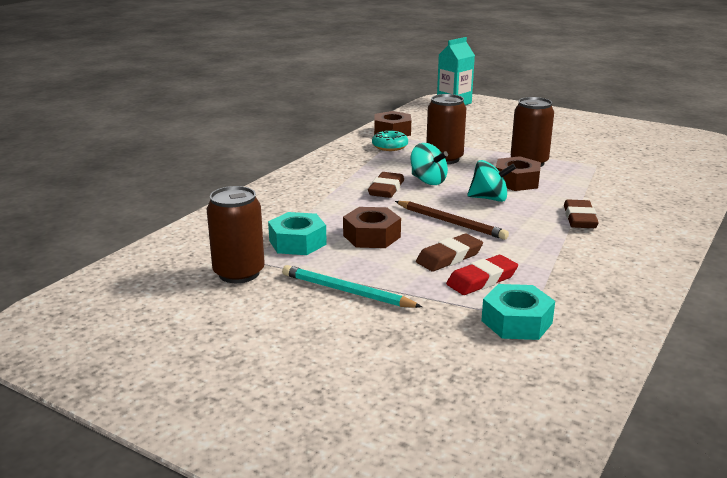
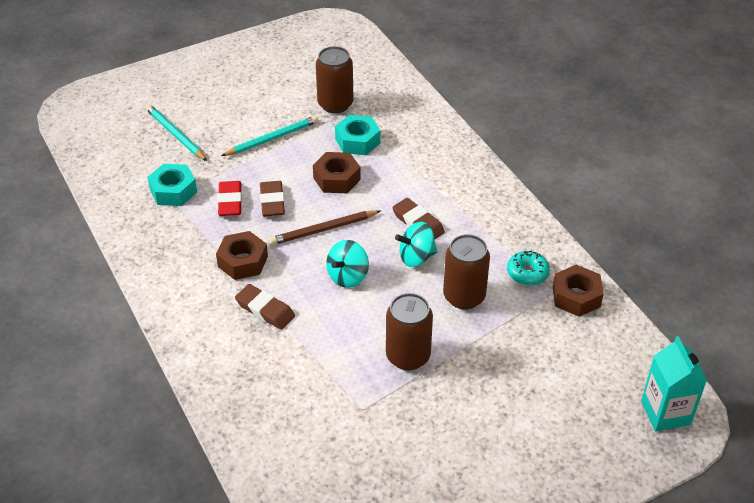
camera: 120 degrees right, 20 degrees up
(417, 365) = (175, 135): none -> turquoise pencil
(516, 181) = (369, 317): brown nut -> brown nut (243, 261)

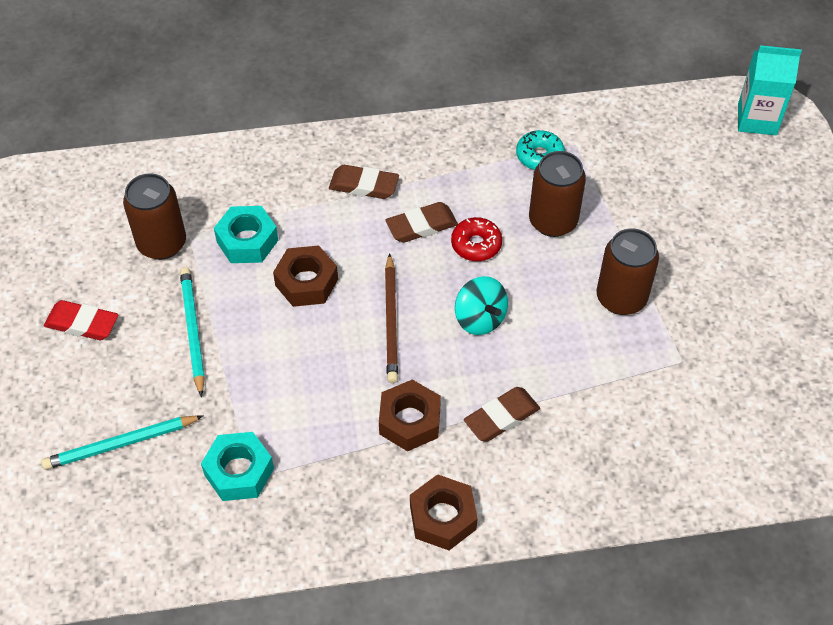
camera: 70 degrees left, 10 degrees up
(230, 201) = (293, 409): red eraser -> red eraser (82, 323)
(272, 202) = (316, 362): brown eraser -> brown eraser (364, 185)
(416, 257) = (476, 244): turquoise spinning top -> red donut
(576, 296) = (588, 129): brown nut -> brown nut (442, 517)

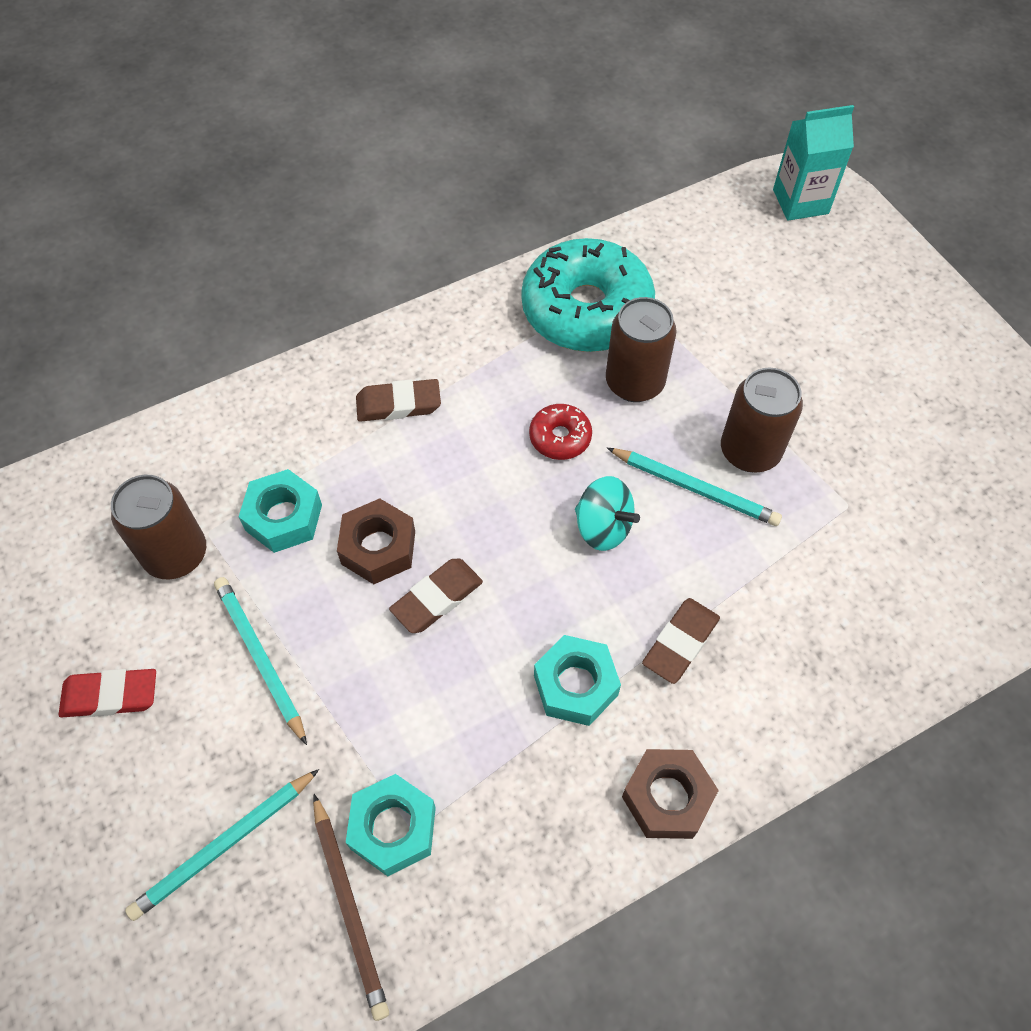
camera: 20 degrees left, 5 degrees up
(391, 321) = (500, 564): brown pencil -> brown pencil (349, 907)
(410, 421) = (575, 685): brown nut -> turquoise nut
(421, 226) = (487, 434): brown eraser -> brown eraser (437, 598)
(539, 156) = (586, 310): turquoise donut -> turquoise donut, size x2.25
(564, 312) = (694, 488): none -> turquoise pencil

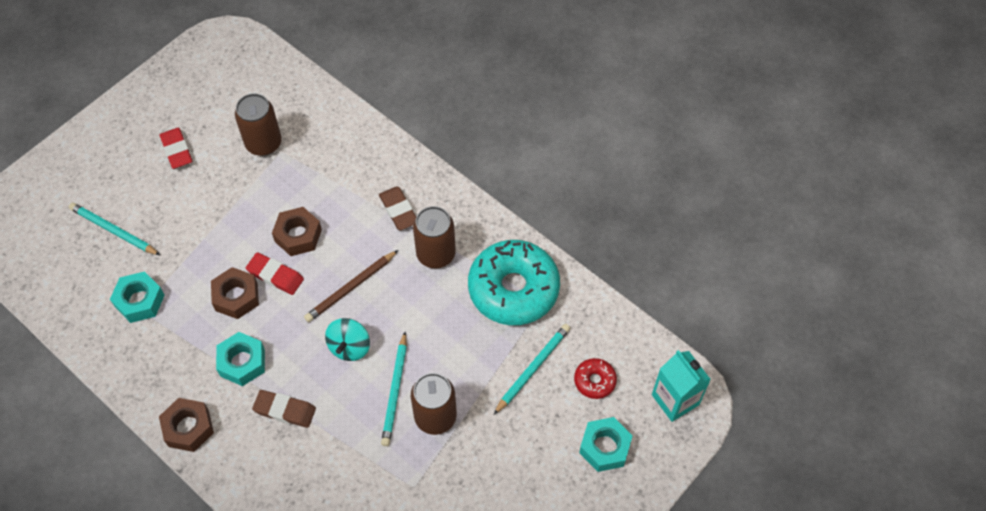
camera: 70 degrees right, 0 degrees up
(260, 658) = (215, 206): turquoise pencil -> turquoise pencil (532, 369)
(283, 517) = (302, 183): turquoise nut -> turquoise nut (604, 447)
(349, 907) = (96, 296): brown pencil -> brown pencil (351, 287)
(437, 598) = (275, 276): brown eraser -> red eraser
(452, 666) = (236, 297): none -> brown nut
(560, 437) = (406, 304): red donut -> red donut (594, 381)
(634, 383) = (464, 334): brown can -> brown can (436, 254)

